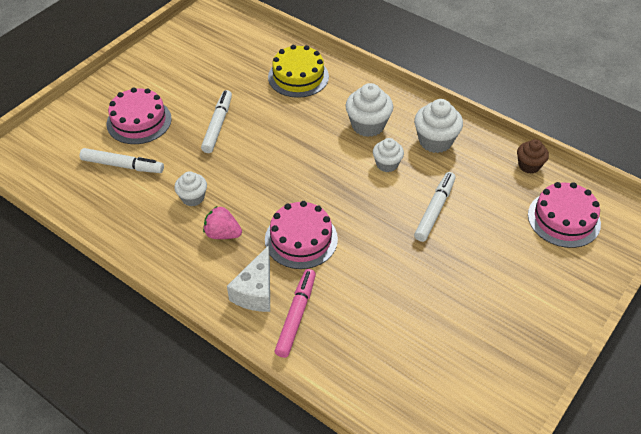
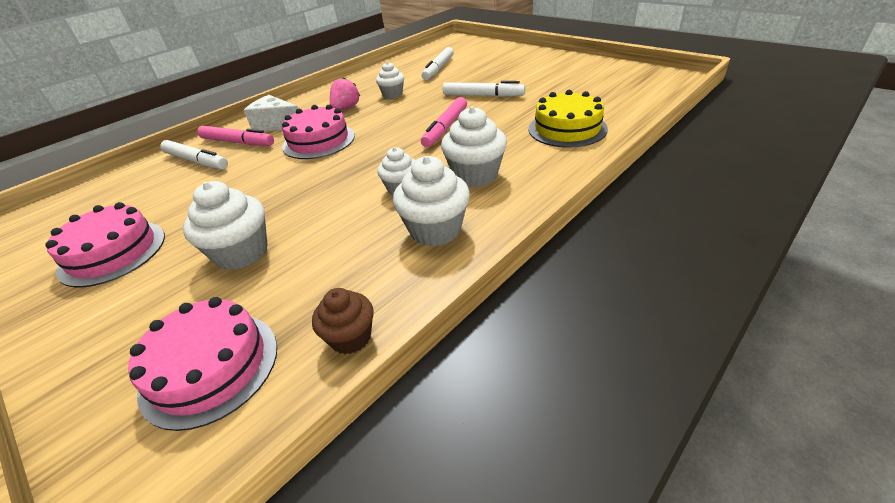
camera: 100 degrees right, 10 degrees down
(139, 121) = (491, 68): pink cake -> pink cake (113, 252)
(285, 147) = (445, 128): none -> pink marker
(434, 210) = (309, 223): white marker -> white marker (196, 161)
(473, 240) = (242, 253): none -> white cupcake

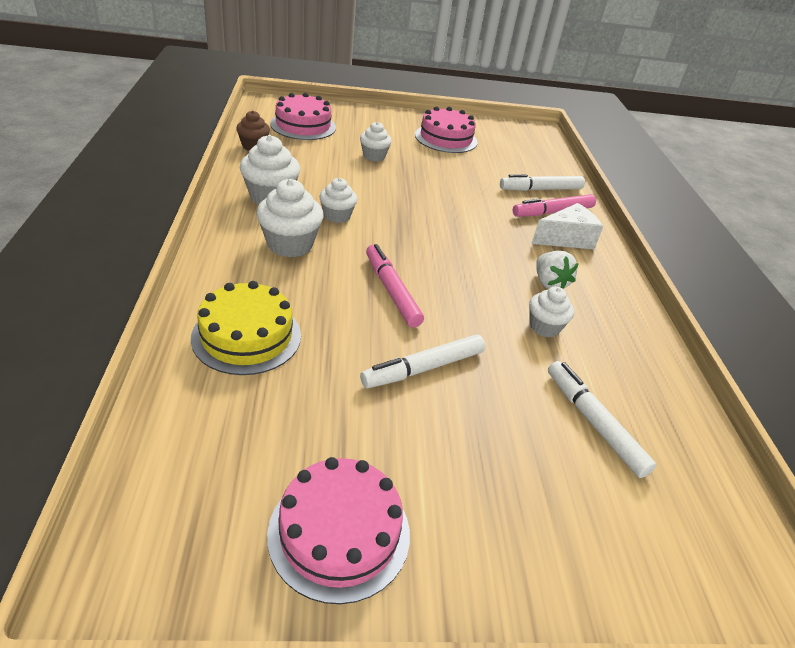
camera: 125 degrees right, 0 degrees up
(242, 253) = (374, 156): white cupcake -> white cupcake, size x0.63
(318, 141) = (487, 235): pink cake -> pink cake (339, 532)
(346, 108) = (549, 283): pink strawberry -> white strawberry

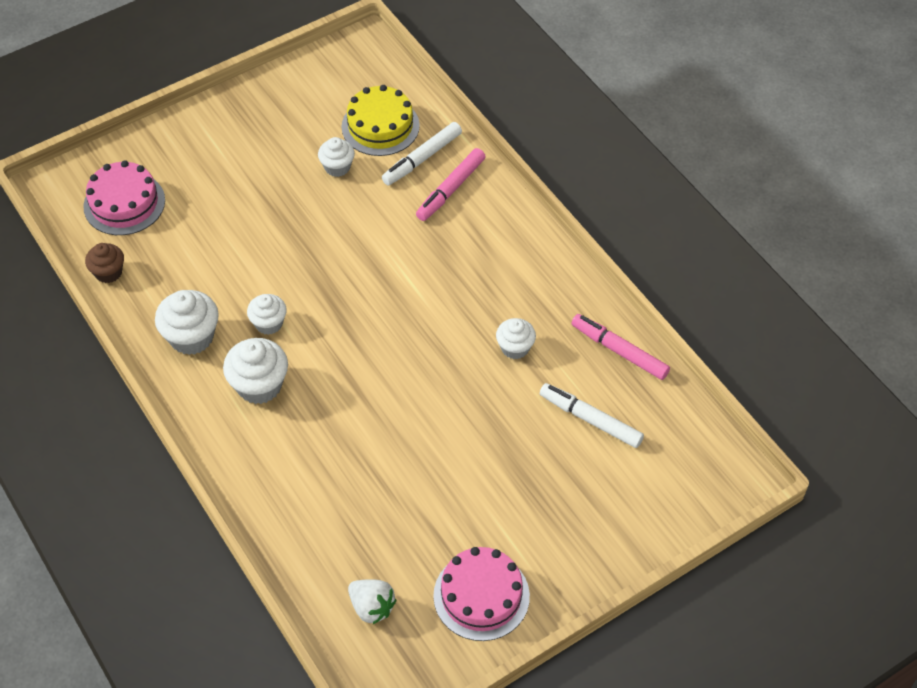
camera: 25 degrees left, 15 degrees up
(247, 336) = (309, 498): yellow cake -> yellow cake (380, 126)
(374, 156) = (234, 209): white cupcake -> white cupcake (337, 167)
(391, 291) = (378, 384): pink marker -> pink marker (619, 351)
(423, 368) = (452, 446): white marker -> none
(446, 138) = (281, 128): pink cake -> none
(549, 283) = (494, 293): white strawberry -> white strawberry (372, 607)
(566, 239) = (481, 223): white cheese -> none

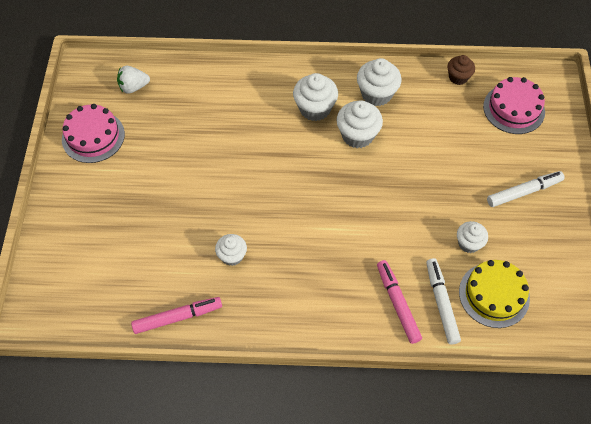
camera: 125 degrees right, 5 degrees up
(269, 323) = (357, 135): white cupcake -> white cupcake, size x1.58
(590, 420) = (145, 263): white marker -> white marker (524, 192)

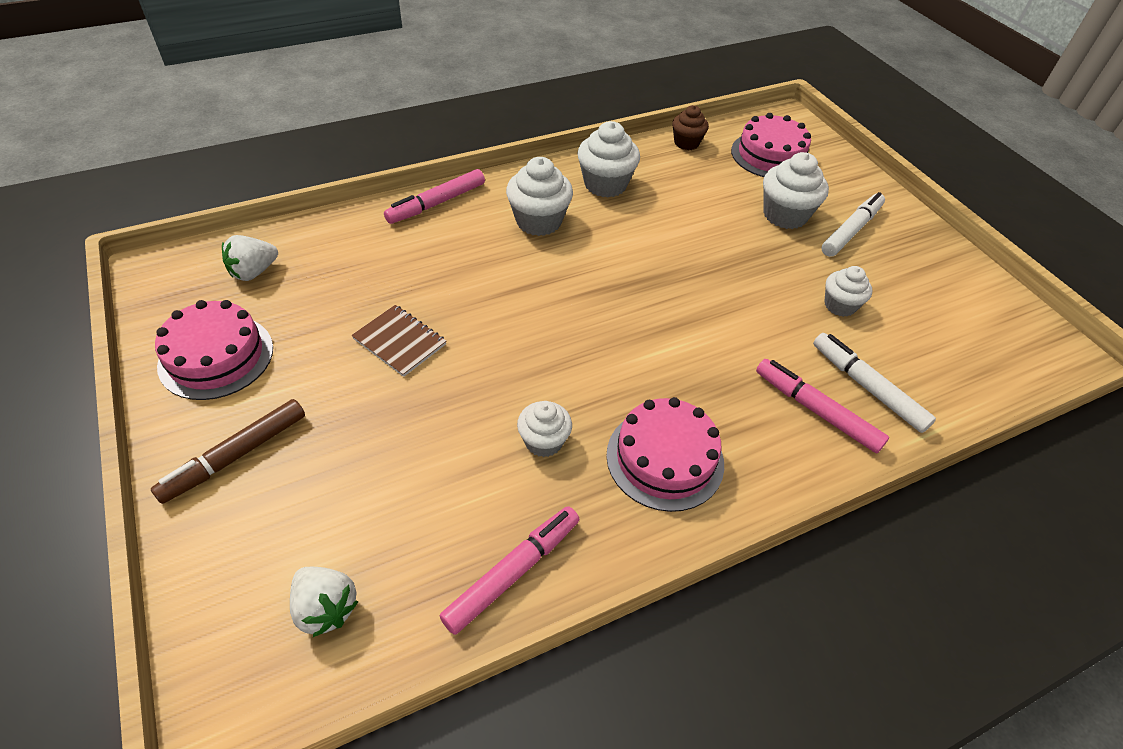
camera: 30 degrees left, 10 degrees down
(80, 199) = (236, 456): none -> brown marker
(87, 295) = (326, 608): none -> white strawberry
(189, 164) = (399, 341): none -> brown notebook
(259, 72) = (436, 203): none -> pink marker
(290, 293) = (665, 458): none -> pink cake
(357, 135) = (614, 233): white cupcake -> white cupcake (785, 215)
(494, 295) = (917, 352): yellow cake -> none

